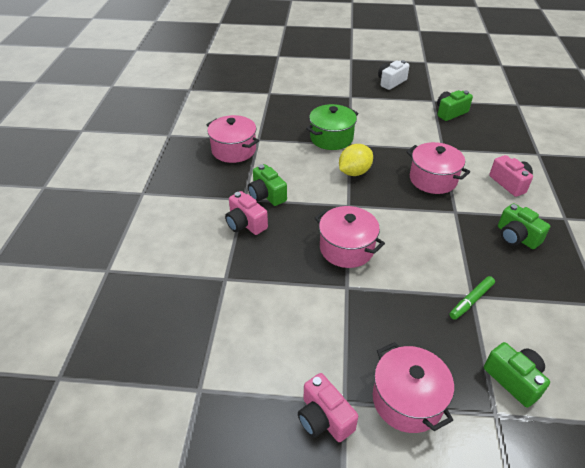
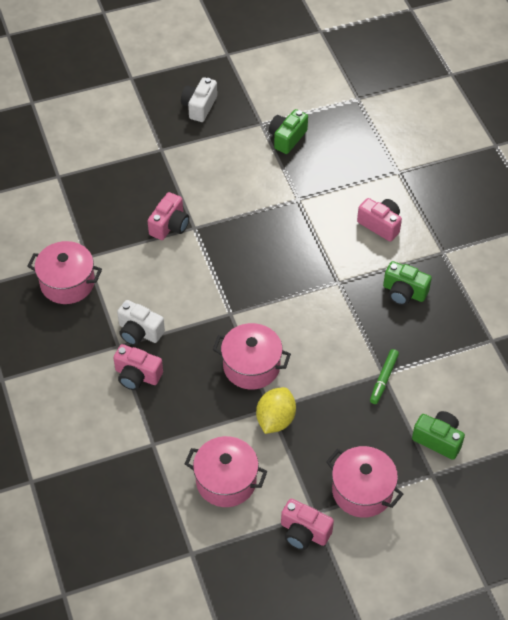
camera: 25 degrees left, 10 degrees up
(266, 195) = (139, 332): green camera -> white camera
(331, 138) = (169, 225): green pot -> pink camera
(354, 172) = (217, 267): yellow lemon -> yellow lemon (275, 420)
(433, 179) = (302, 247): pink pot -> pink pot (226, 481)

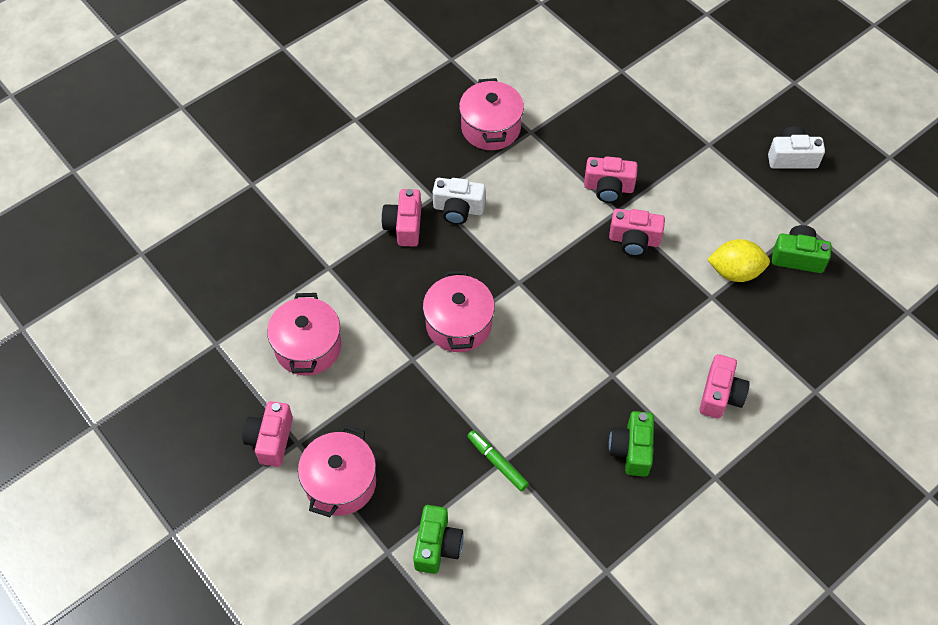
camera: 70 degrees right, 5 degrees up
(139, 332) = (458, 209): white camera -> white camera turned 90 degrees counterclockwise
(226, 227) = (634, 240): none -> pink camera
(275, 420) = (399, 369): yellow lemon -> yellow lemon (735, 272)
(383, 379) = (497, 462): green marker -> green marker turned 45 degrees clockwise

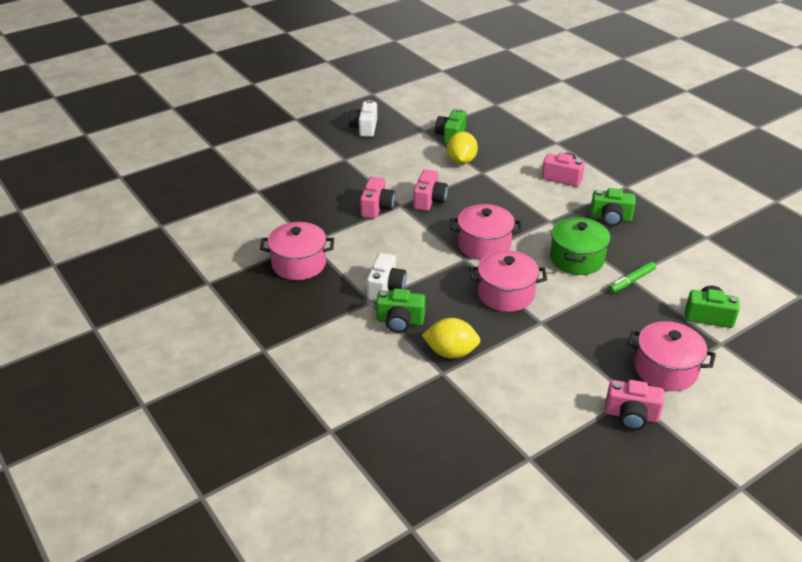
camera: 85 degrees left, 20 degrees down
(308, 347) = (531, 389): pink pot -> pink pot (484, 245)
(359, 274) = (451, 352): none -> yellow lemon
(404, 226) = (400, 321): pink camera -> green camera
(534, 402) = (576, 259): none -> green pot

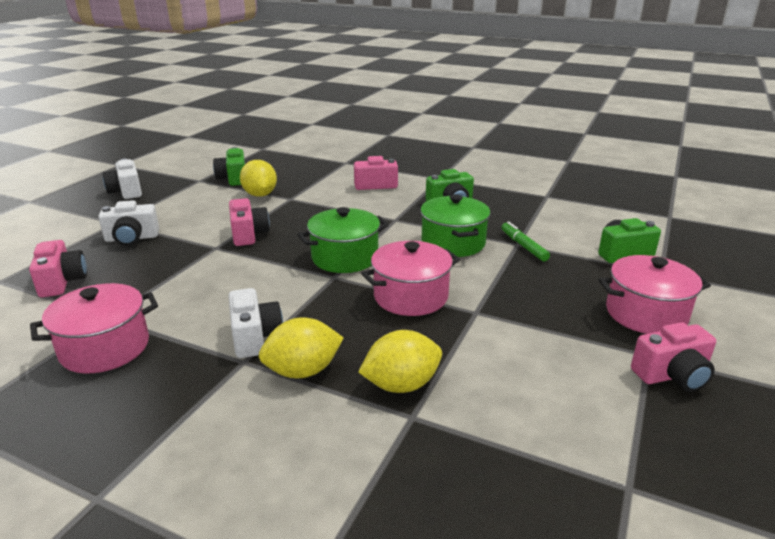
camera: 30 degrees left, 10 degrees down
(349, 178) = (132, 238): none -> white camera
(377, 207) = (187, 256): pink camera -> pink camera (62, 281)
(400, 321) = (303, 371): green camera -> yellow lemon
(484, 245) = (345, 257): pink pot -> green pot
(631, 281) = (523, 246): green marker -> green marker turned 135 degrees clockwise

